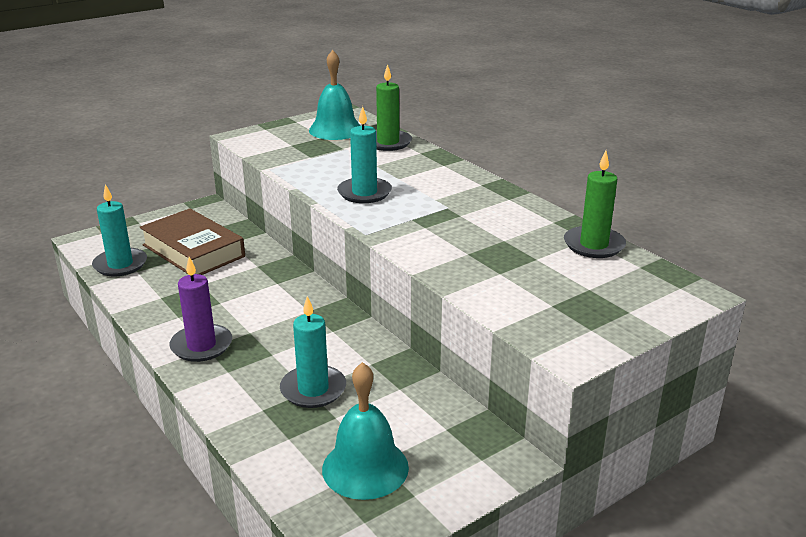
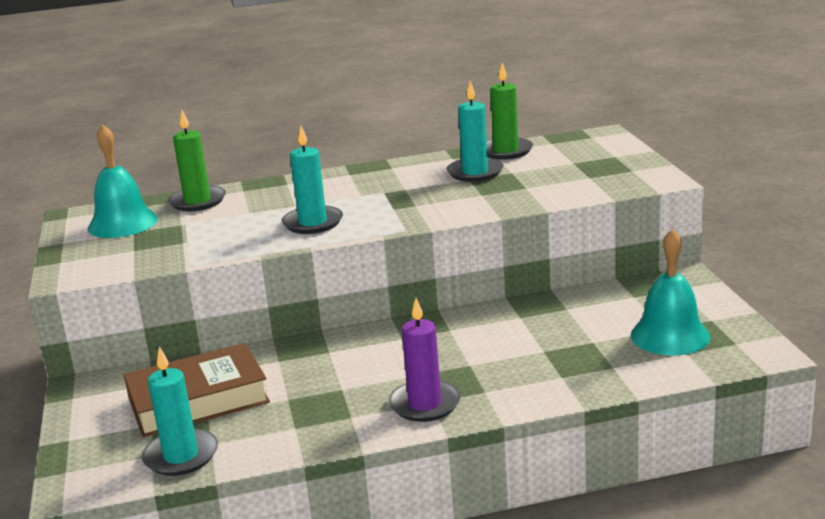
camera: 65 degrees left, 5 degrees down
(313, 389) = (544, 348): turquoise candle -> turquoise candle (475, 172)

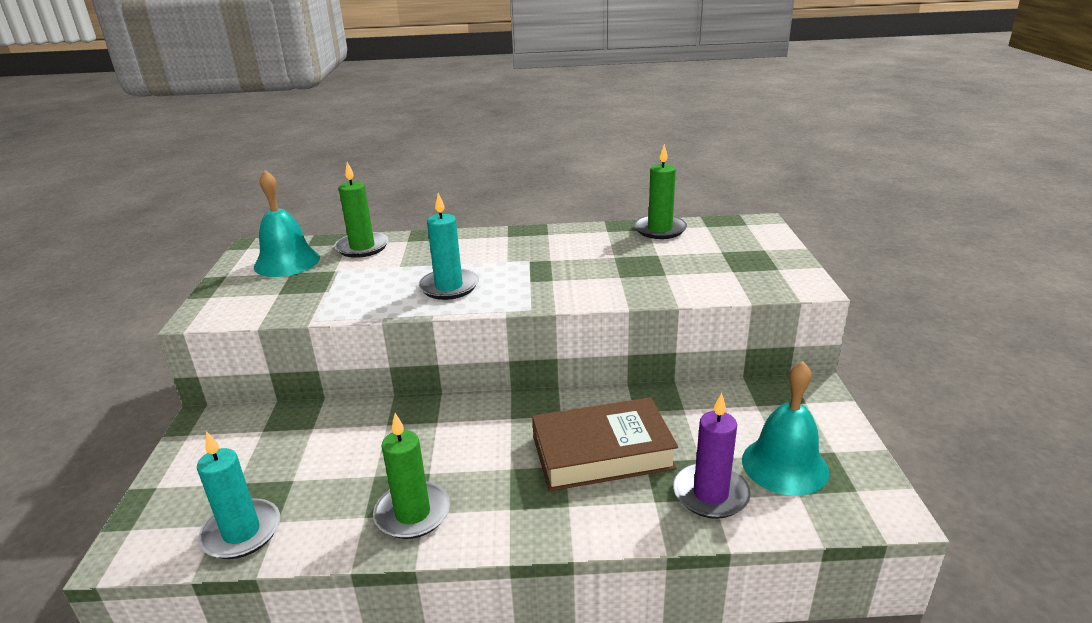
camera: 10 degrees right, 5 degrees up
(198, 400) = (293, 460): brown book -> brown book (602, 452)
(341, 418) = (412, 513): none -> green candle
(425, 404) = (502, 511): purple candle -> purple candle (710, 494)
(475, 172) = (622, 250): turquoise candle -> none

